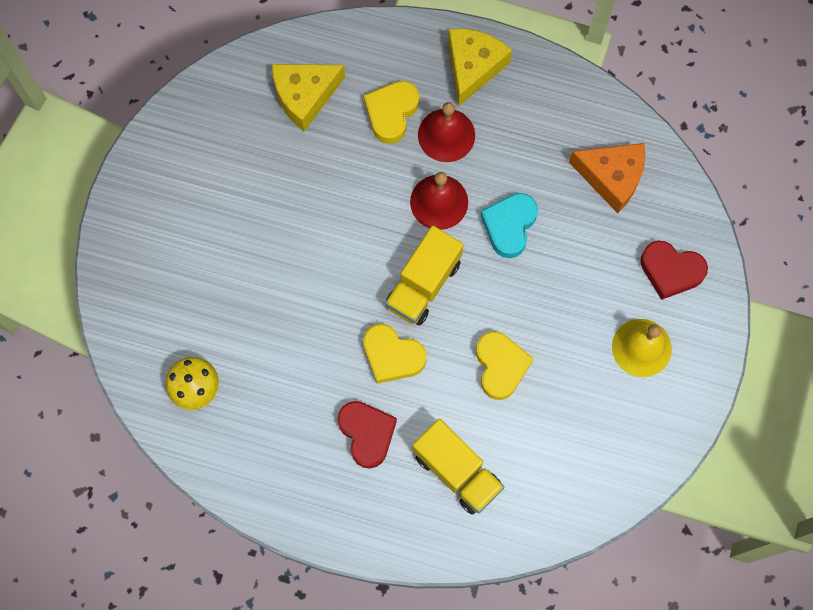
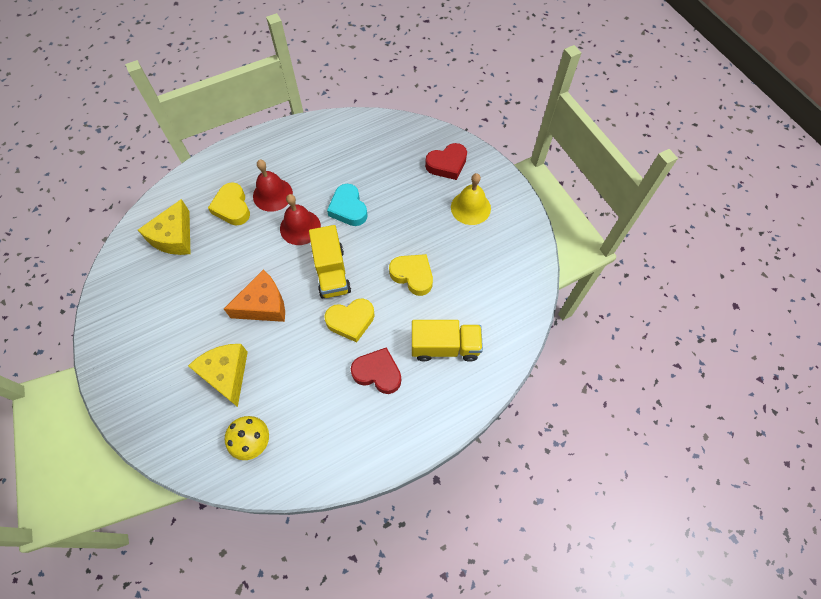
camera: 45 degrees left, 10 degrees down
(473, 67) = (256, 155): yellow cheese -> yellow cheese (226, 374)
(611, 177) = (376, 148): orange cheese -> orange cheese (263, 305)

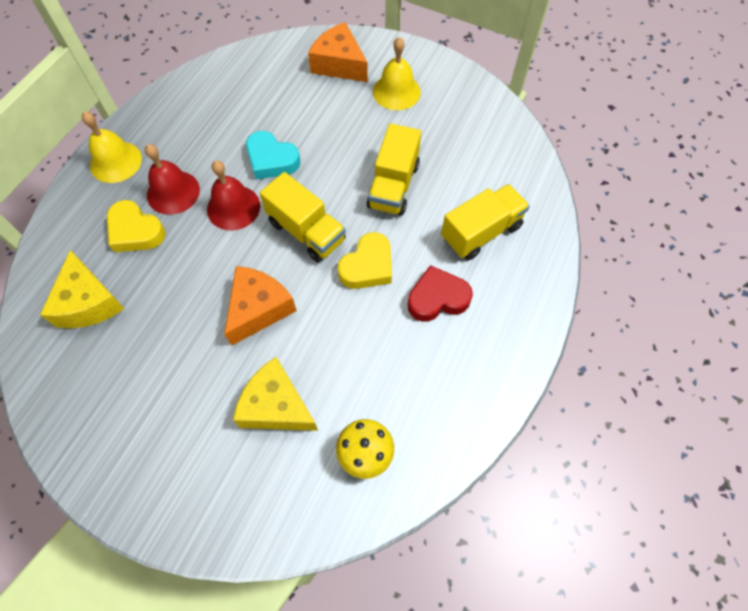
camera: 35 degrees left, 0 degrees up
(255, 153) = (116, 162): none -> yellow bell
(412, 275) = (393, 186): yellow heart -> yellow truck
(447, 164) = (339, 64): red heart -> orange cheese

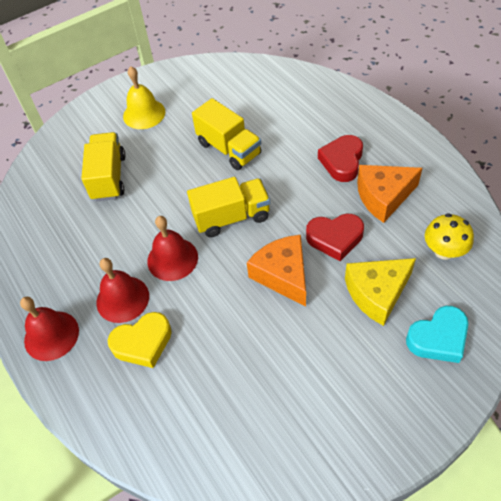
camera: 55 degrees left, 10 degrees down
(88, 302) = (193, 407): yellow cheese -> none
(116, 162) = (51, 335): yellow bell -> red bell
(271, 160) = (145, 215): turquoise heart -> turquoise heart (438, 338)
(327, 336) = (335, 238): none -> red heart
(339, 64) = (86, 137): orange cheese -> orange cheese (383, 197)
(367, 266) = (289, 191): yellow heart -> none
(481, 232) = (303, 117): yellow truck -> yellow truck (108, 177)

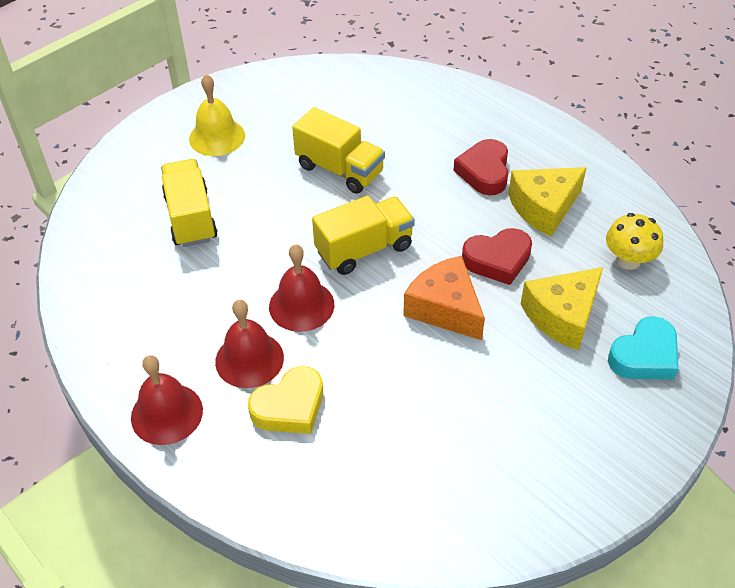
camera: 15 degrees left, 5 degrees down
(383, 197) = (544, 208): orange cheese -> yellow cheese

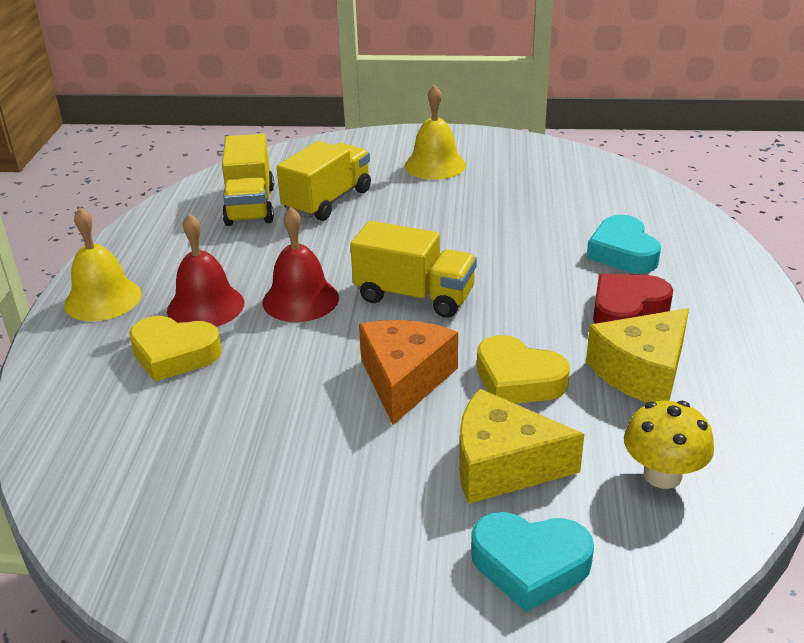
camera: 50 degrees right, 15 degrees down
(167, 413) = (103, 299): red bell -> yellow bell
(340, 169) = (493, 234): yellow truck -> yellow truck (250, 206)
(428, 132) = (622, 252): none -> turquoise heart
(497, 260) = (518, 380): red heart -> yellow heart
(544, 208) = (642, 372): yellow cheese -> yellow cheese turned 60 degrees counterclockwise

